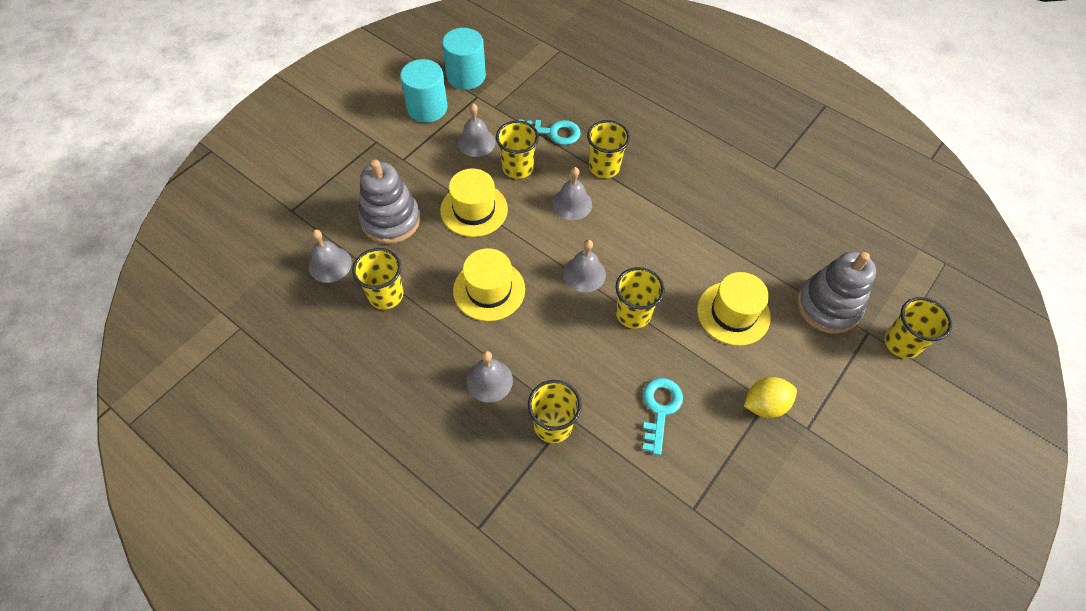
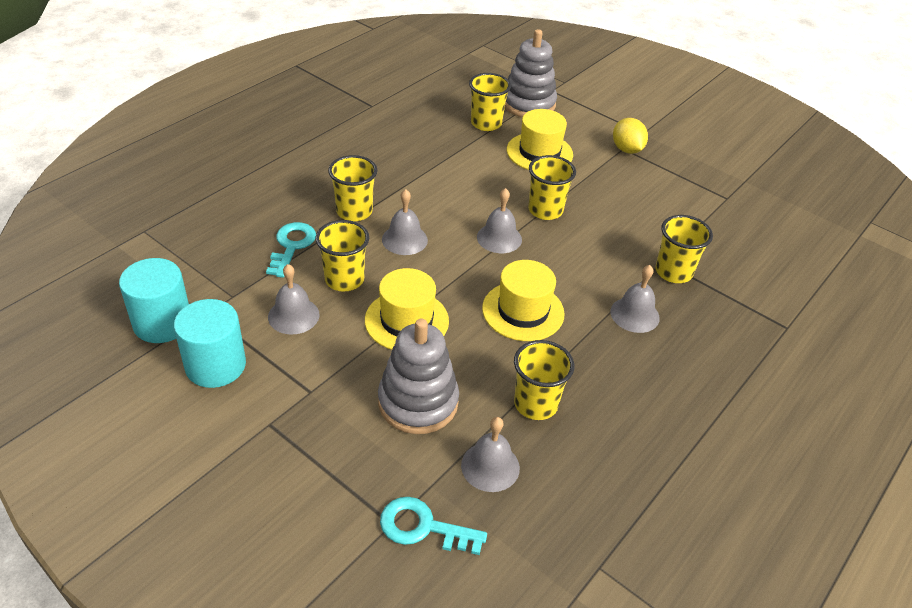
camera: 90 degrees left, 15 degrees down
(660, 409) = (643, 205): turquoise key -> turquoise key (423, 527)
(901, 343) = (560, 78): yellow cup -> yellow cup (486, 123)

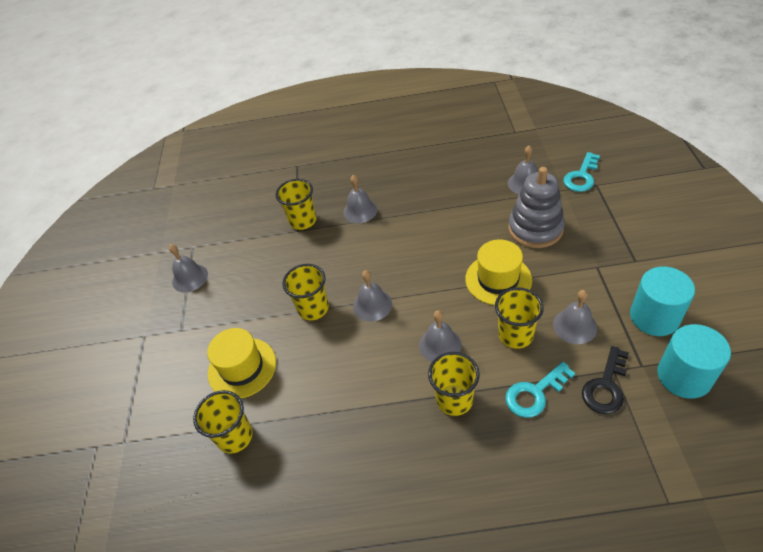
camera: 125 degrees left, 5 degrees up
(232, 280) = (606, 386): none -> black key
(423, 527) = (581, 176): turquoise key -> turquoise key turned 60 degrees clockwise
(523, 311) = (419, 246): yellow hat -> none
(528, 104) = (167, 437): grey stacking toy -> none
(535, 404) = (471, 197): yellow cup -> none
(627, 149) = (181, 326): yellow lemon -> none
(682, 178) = (190, 278): none -> grey bell

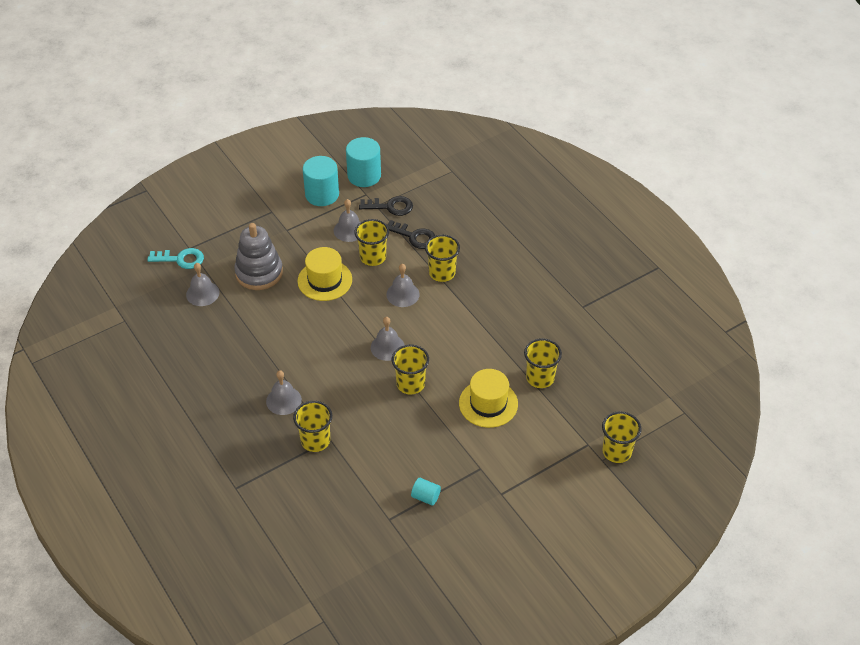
camera: 125 degrees left, 0 degrees up
(91, 468) = (617, 451): none -> yellow cup
(190, 278) = (425, 497): grey bell -> turquoise cylinder
(535, 393) = (414, 236): turquoise key -> black key

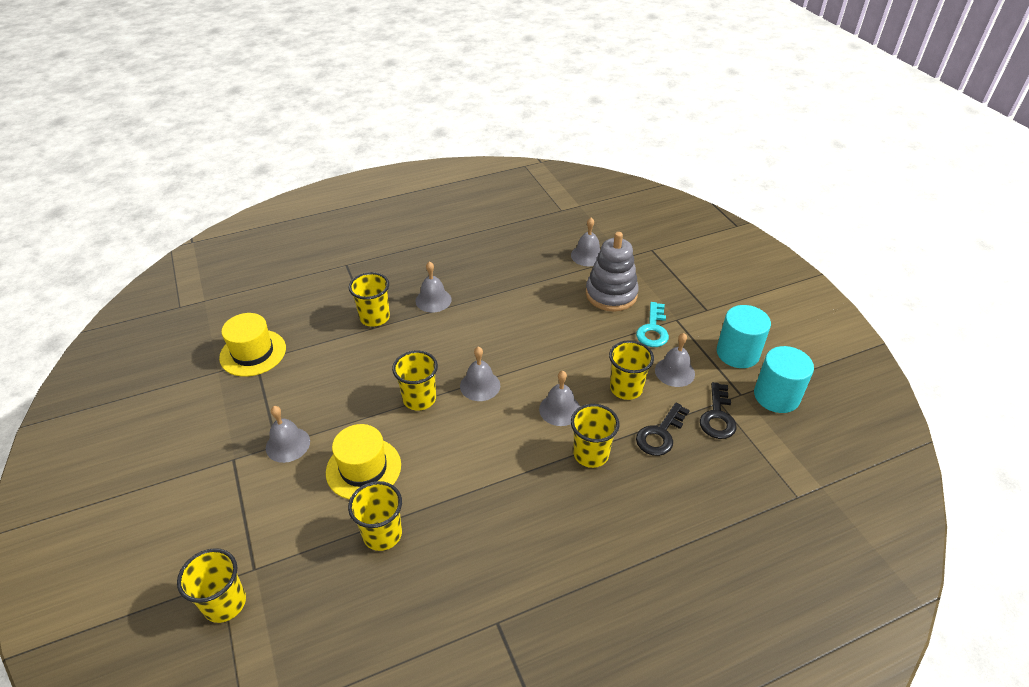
camera: 100 degrees right, 5 degrees down
(181, 259) = (636, 244): turquoise key -> turquoise key (653, 329)
(325, 280) = (593, 343): yellow hat -> yellow hat (253, 353)
(425, 497) = (265, 392): turquoise cylinder -> none
(478, 460) = (288, 444): none -> grey bell

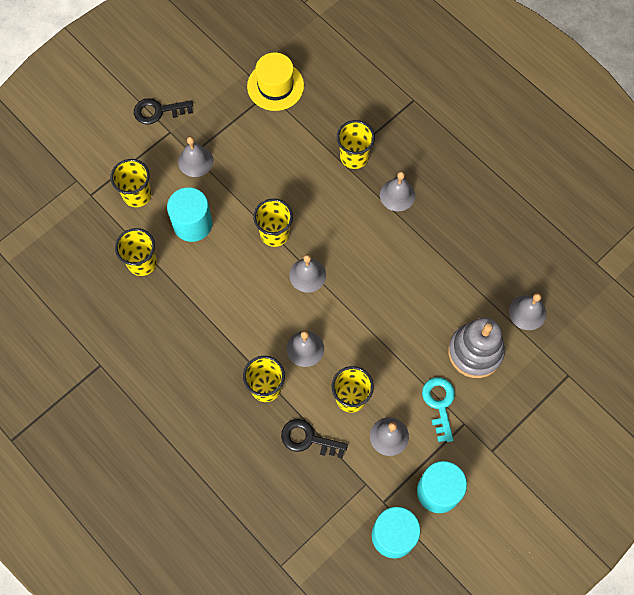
camera: 70 degrees right, 25 degrees up
(225, 603) = (62, 191): yellow cup -> yellow cup (137, 195)
(363, 468) = (192, 224): yellow hat -> turquoise cylinder
(653, 329) = (439, 404): turquoise key -> turquoise key turned 90 degrees clockwise
(717, 416) = (347, 485): black key -> black key (158, 111)

